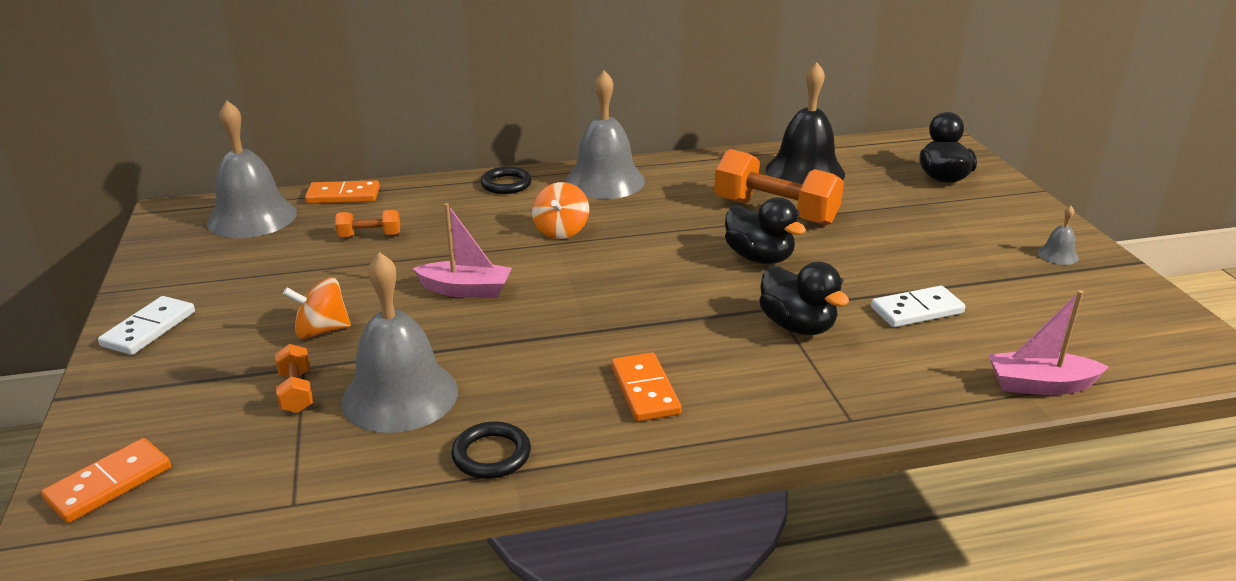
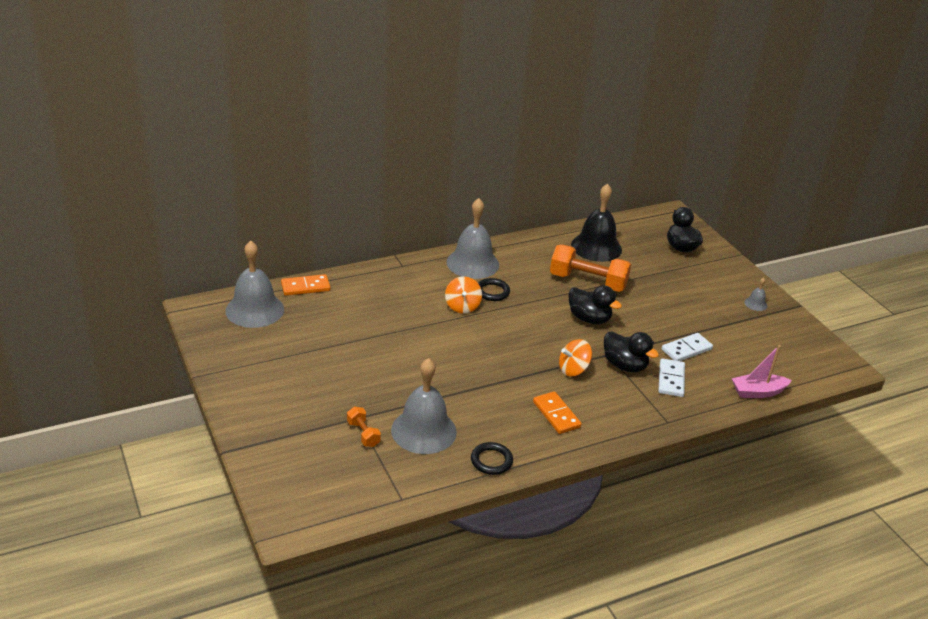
camera: 15 degrees left, 5 degrees up
(109, 484) = (294, 499): orange domino -> none
(149, 329) = (246, 400): white domino -> white domino (671, 379)
(321, 330) = (353, 392): orange spinning top -> orange spinning top (573, 369)
(370, 236) = (342, 319): orange dumbbell -> none
(466, 290) = (425, 356): pink boat -> none
(506, 184) = (409, 270): black ring -> black ring (492, 292)

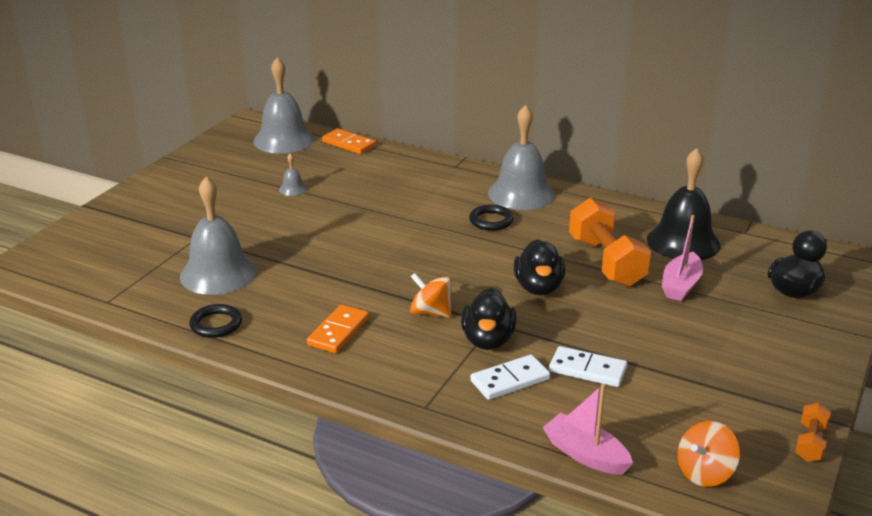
camera: 55 degrees right, 5 degrees down
(363, 434) = (177, 249): orange dumbbell -> orange dumbbell (810, 443)
(462, 306) = (440, 216): orange spinning top -> orange spinning top (705, 473)
(638, 274) = (681, 285): none -> pink boat
(755, 304) = (779, 387): grey bell -> grey bell (293, 189)

